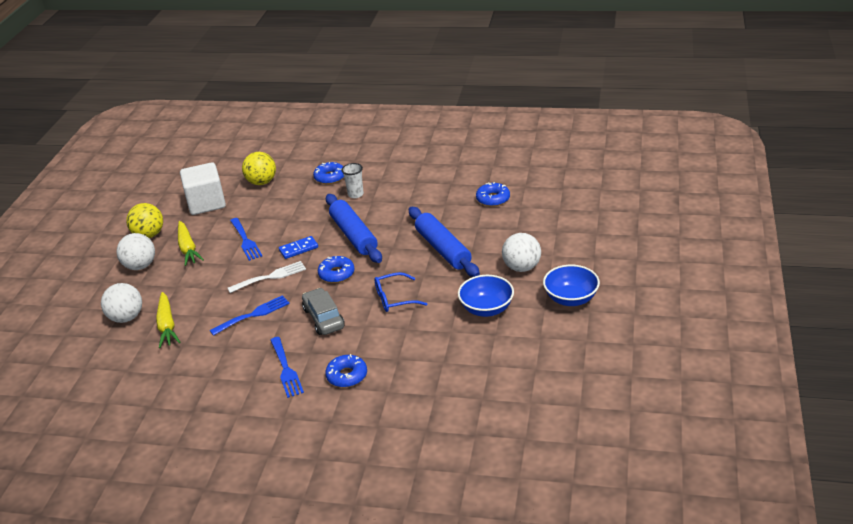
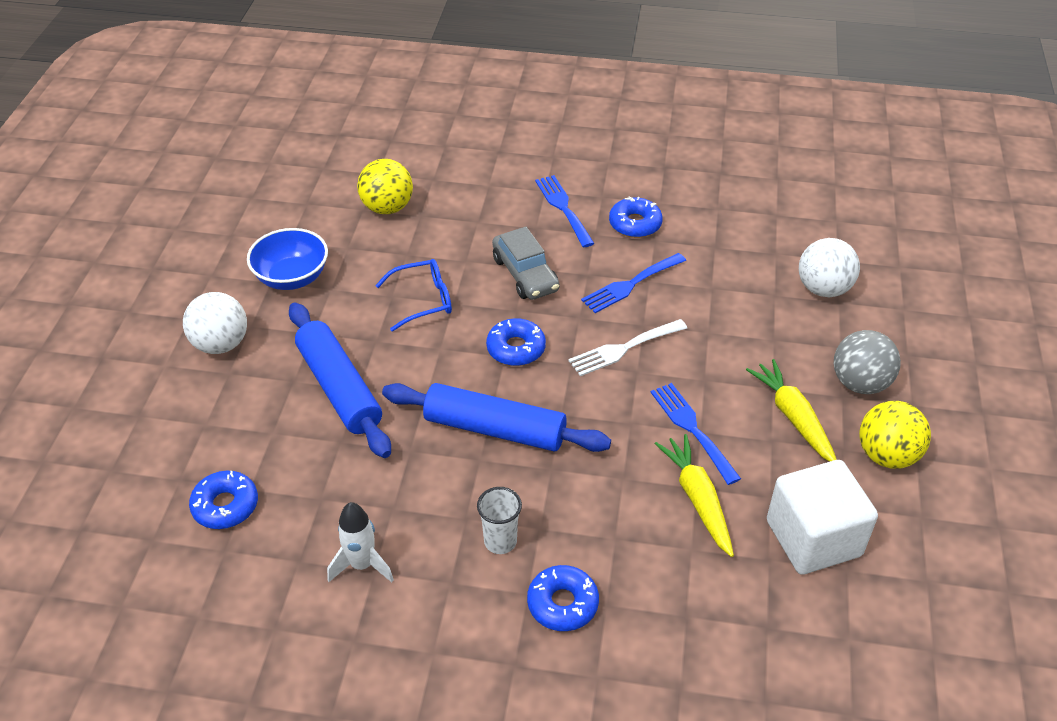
camera: 175 degrees right, 10 degrees up
(140, 266) = (860, 383): white ball -> grey ball
(167, 325) = (753, 274): yellow carrot -> yellow carrot (697, 499)
(262, 182) = (715, 599): yellow ball -> yellow ball (387, 208)
(298, 249) = (589, 404): blue domino -> none
(347, 376) = (484, 198): blue donut -> blue donut (635, 224)
(353, 235) = (495, 429): blue rolling pin -> blue rolling pin turned 45 degrees counterclockwise
(421, 183) = (362, 565): none -> white rocket
(571, 299) = (169, 287): blue bowl -> none

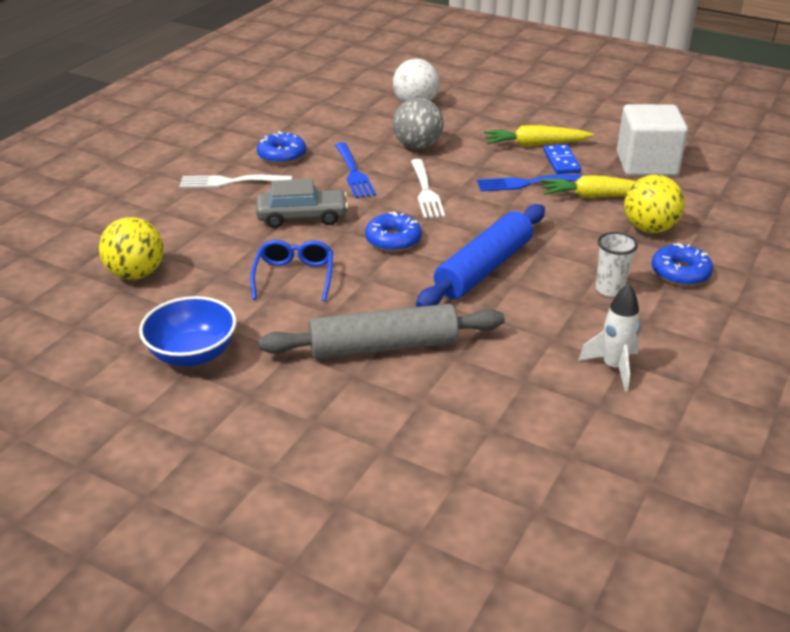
camera: 70 degrees left, 10 degrees down
(221, 344) = (262, 421): white ball -> none
(225, 506) = (509, 447): blue donut -> none
(339, 388) = (383, 346): blue rolling pin -> grey rolling pin
(563, 208) = (230, 182): blue fork -> white fork
(765, 450) = (561, 162): none -> blue domino
(860, 383) = (515, 115): grey ball -> grey ball (417, 146)
(886, 455) = (584, 123): yellow ball -> yellow ball (649, 228)

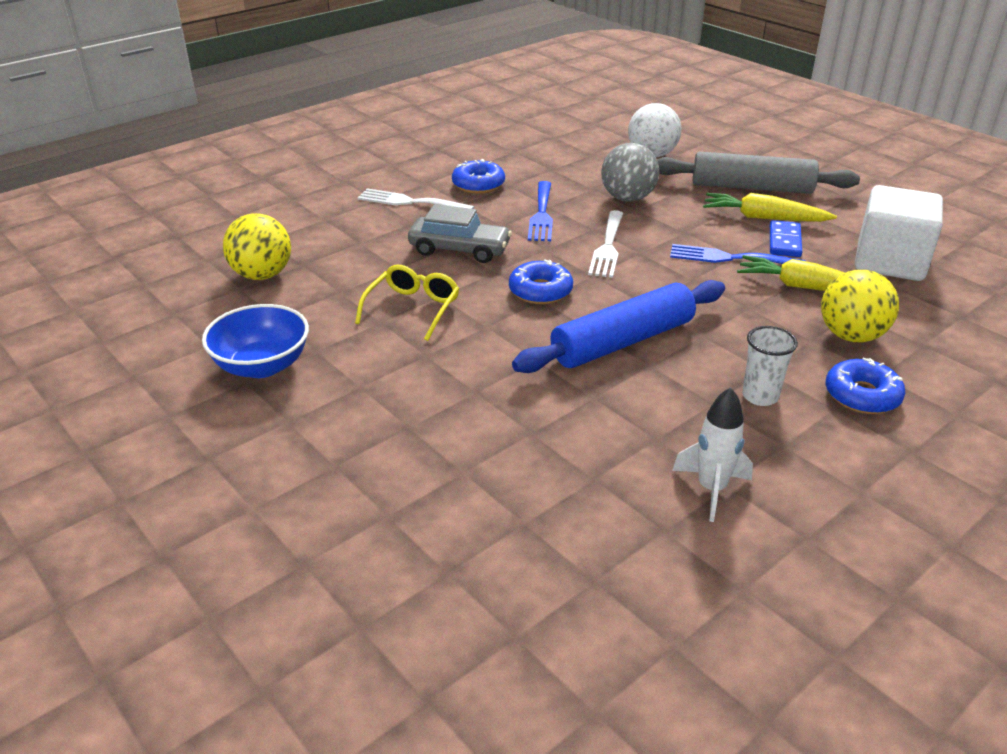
camera: 20 degrees right, 0 degrees up
(294, 277) = (412, 309): blue glasses -> yellow glasses
(383, 346) = (458, 402): grey rolling pin -> grey rolling pin (751, 187)

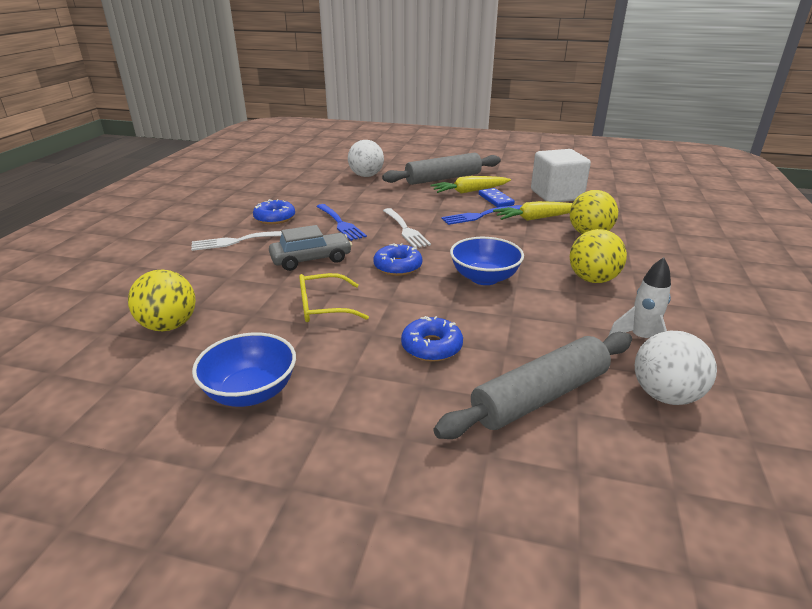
camera: 35 degrees left, 5 degrees down
(412, 309) = (324, 307): yellow glasses -> yellow glasses turned 90 degrees counterclockwise
(506, 491) = (540, 396): none -> grey rolling pin
(622, 341) = (484, 278): blue rolling pin -> blue bowl
(627, 198) = (382, 201): grey ball -> none
(644, 557) = (665, 395): none -> white ball
(760, 396) = (592, 279): white cup -> yellow ball
(862, 395) = (634, 261): blue donut -> blue donut (431, 347)

